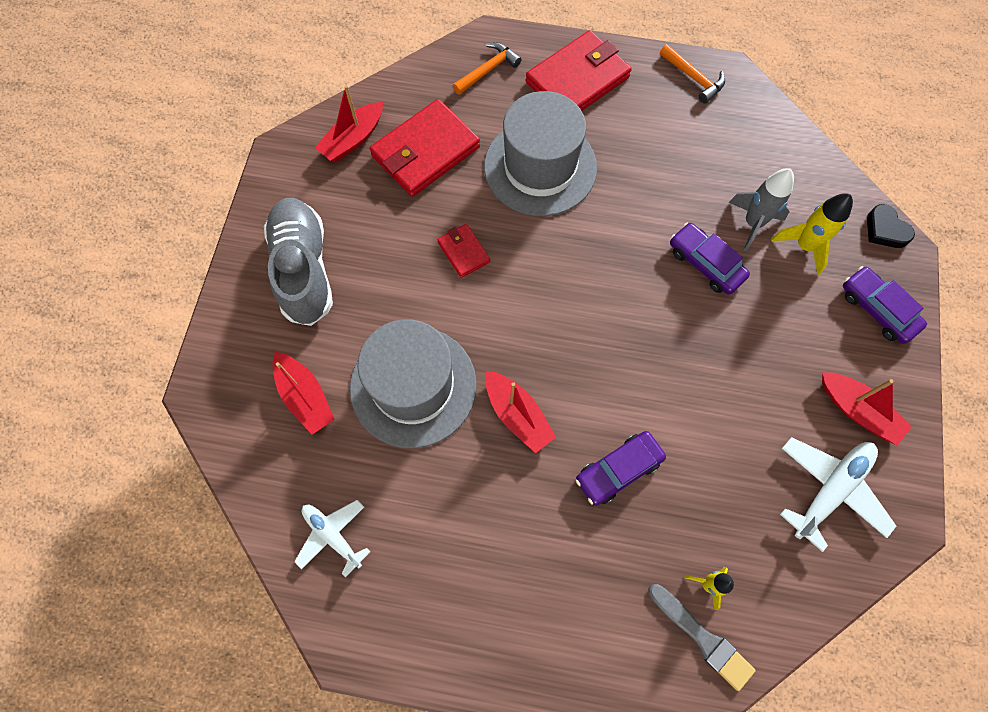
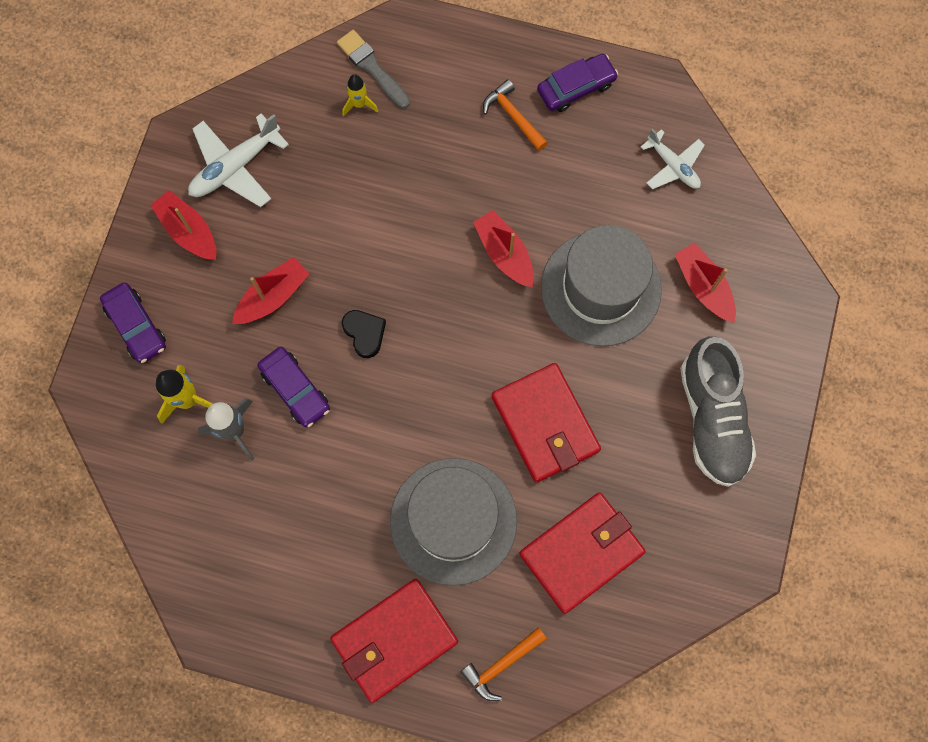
camera: 175 degrees left, 5 degrees up
(353, 139) = (664, 577): red boat -> red boat (273, 296)
(463, 252) = (545, 424): red wallet -> red wallet, size x2.00
(618, 470) = (418, 198): purple car -> purple car (576, 87)
(693, 78) = (255, 630): orange hammer -> orange hammer (513, 116)
(885, 230) = (97, 411): black heart -> black heart (364, 333)

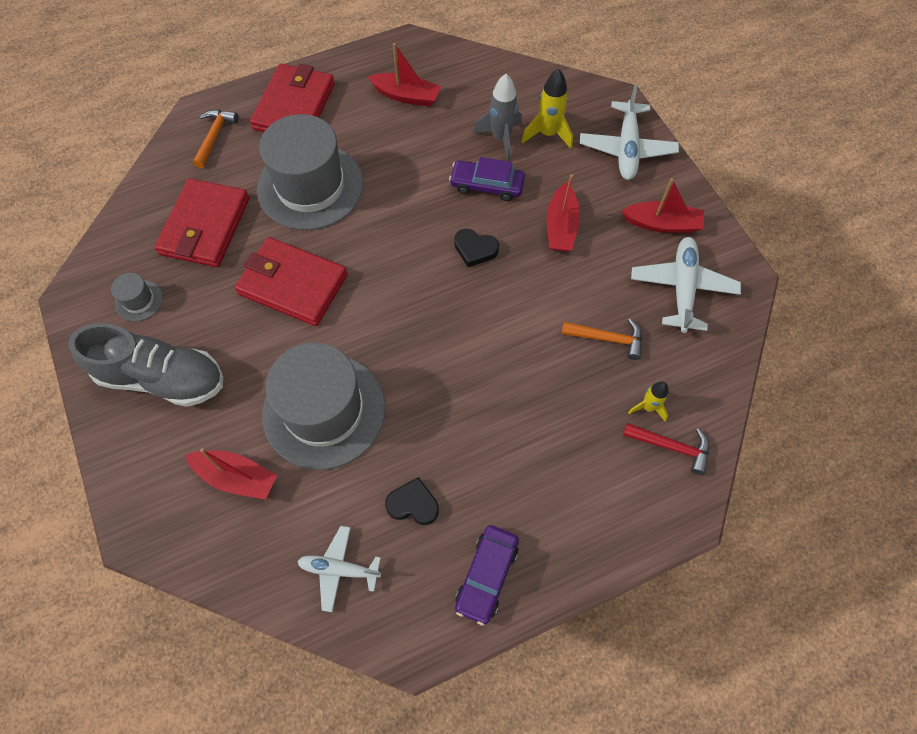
camera: 140 degrees right, 10 degrees down
(136, 326) = (626, 148): purple car -> white plane
(372, 67) = (671, 447): grey brush -> red hammer
(504, 253) = (424, 379): red boat -> red boat (406, 96)
(513, 116) = (517, 501): orange hammer -> orange hammer (607, 339)
(588, 169) = (413, 504): none -> black heart
(689, 514) = (139, 300): none -> grey hat
(712, 418) = (162, 378): grey shoe -> grey shoe turned 150 degrees clockwise

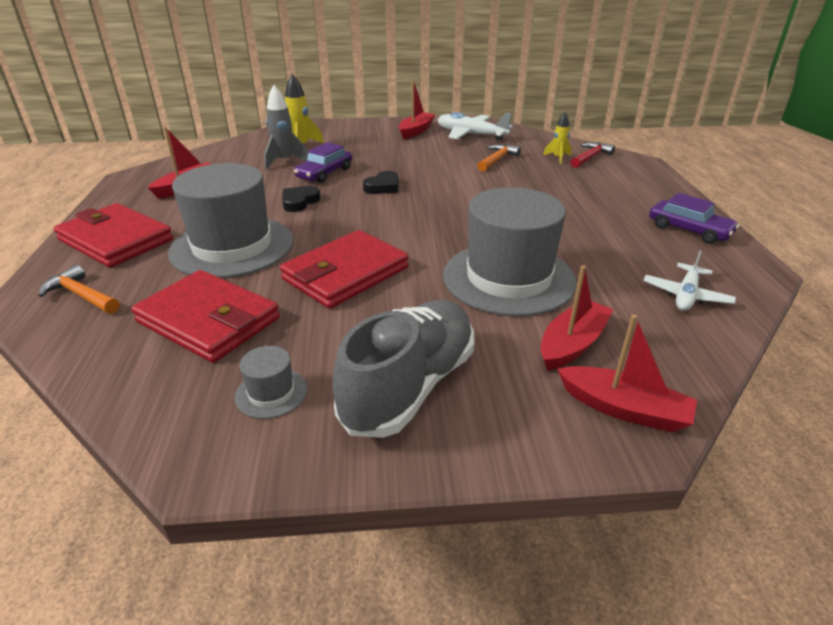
camera: 70 degrees left, 30 degrees down
(413, 504) = (621, 249): black heart -> black heart (299, 202)
(561, 226) = (390, 157): red boat -> red boat (624, 409)
(626, 148) = (343, 129): white plane -> none

